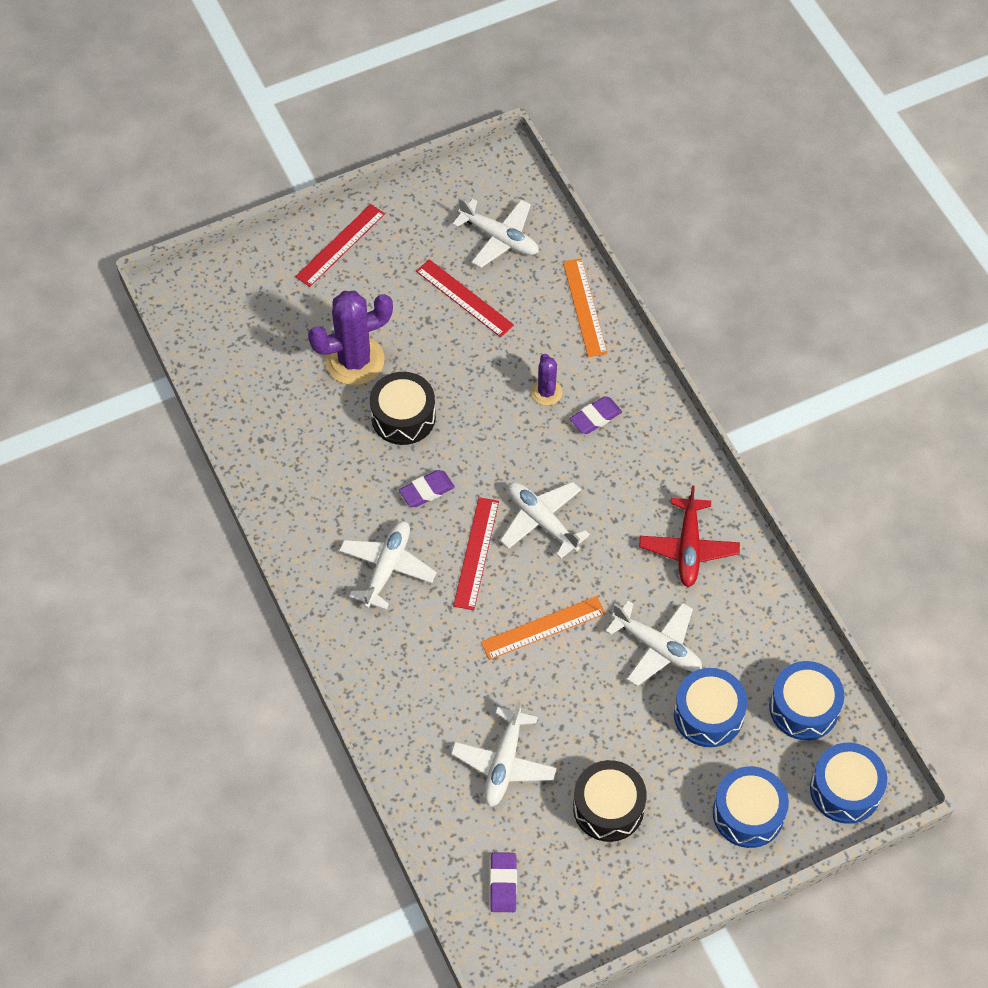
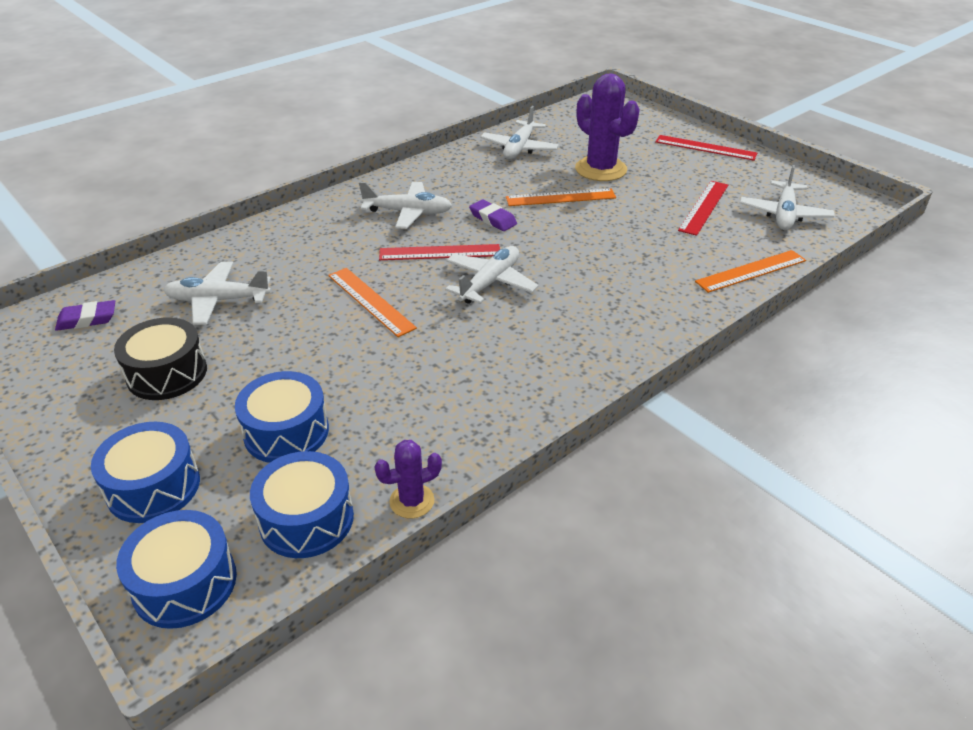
camera: 75 degrees right, 20 degrees down
(403, 417) = (560, 197): black drum -> orange ruler
(546, 392) = (636, 264): purple cactus -> purple cactus (412, 501)
(595, 417) = (627, 296): purple eraser -> none
(657, 647) = (366, 379): white plane -> white plane (519, 148)
(688, 548) = (500, 384): red plane -> none

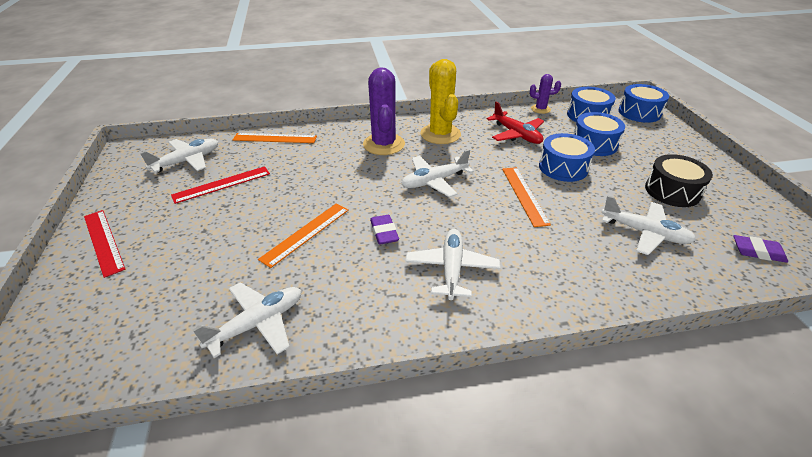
camera: 150 degrees left, 0 degrees up
(153, 487) = (662, 142): blue drum -> blue drum (563, 167)
(408, 212) = (452, 269): white plane -> white plane turned 60 degrees clockwise
(427, 404) = (516, 135): none -> red plane
(439, 252) = (452, 216): red ruler -> none
(547, 359) = (440, 134): none -> yellow cactus
(560, 197) = (306, 233): orange ruler -> orange ruler turned 75 degrees counterclockwise
(601, 169) = (229, 253): purple cactus -> purple cactus (384, 144)

